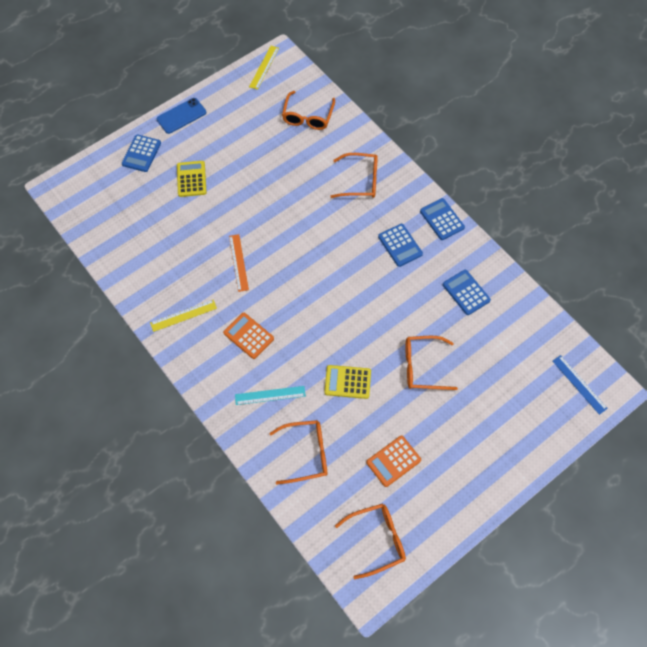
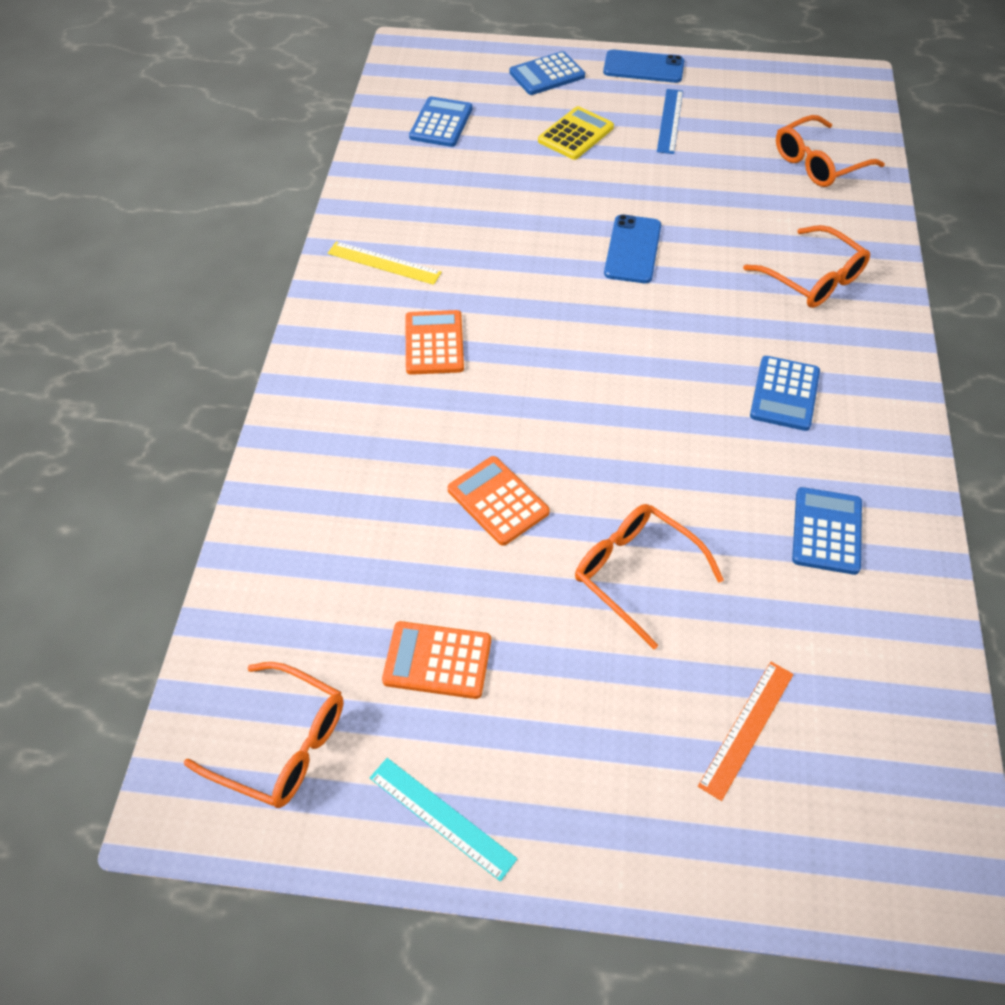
camera: 45 degrees right, 10 degrees down
(238, 262) = (524, 256): orange ruler -> orange ruler (746, 728)
(264, 67) = (818, 80): yellow ruler -> none
(270, 395) = (374, 431): turquoise ruler -> turquoise ruler (441, 818)
(278, 223) = (632, 249): none -> blue phone
(306, 453) = (330, 540): orange glasses -> none
(347, 382) = (498, 501): yellow calculator -> orange calculator
(442, 219) = (894, 408): blue calculator -> blue calculator (441, 123)
(579, 384) = (895, 833): blue ruler -> blue ruler (670, 121)

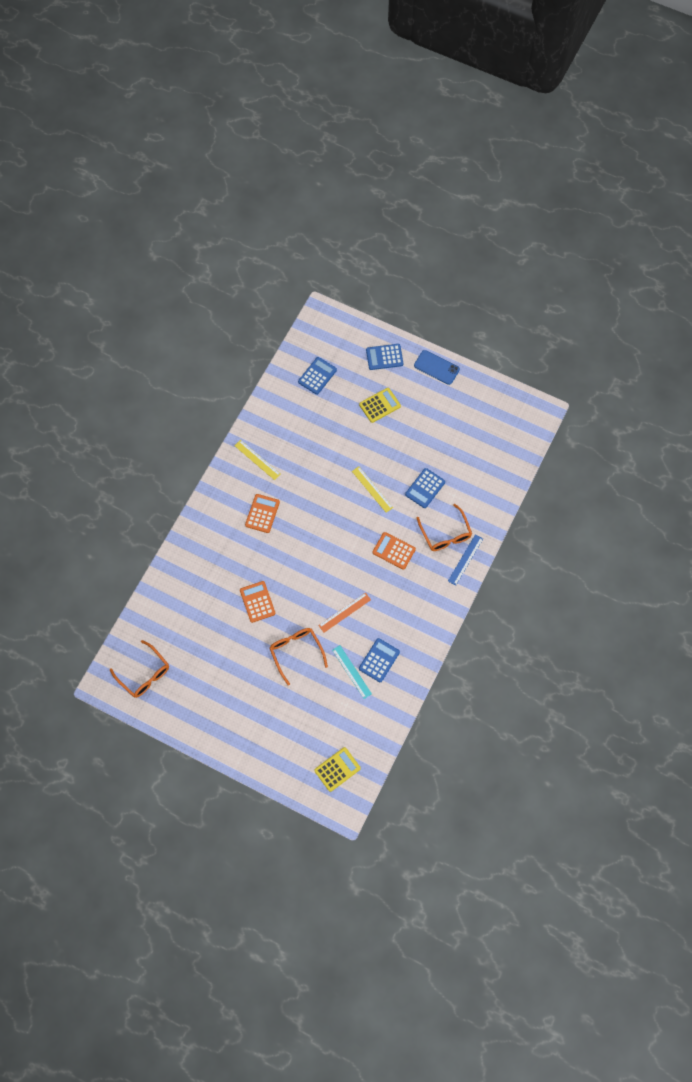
camera: 20 degrees right, 15 degrees up
(437, 660) = (208, 661): orange calculator -> orange calculator (394, 551)
(441, 818) = (188, 719): turquoise ruler -> turquoise ruler (351, 672)
(632, 249) = (372, 489): blue phone -> yellow ruler
(670, 121) = (431, 411): blue ruler -> blue ruler (465, 560)
(746, 728) = (306, 726): orange ruler -> orange ruler (344, 612)
(784, 394) = (398, 591): blue calculator -> blue calculator (425, 488)
(818, 163) = (489, 464): orange glasses -> none
(879, 806) = (337, 769): none -> yellow calculator

